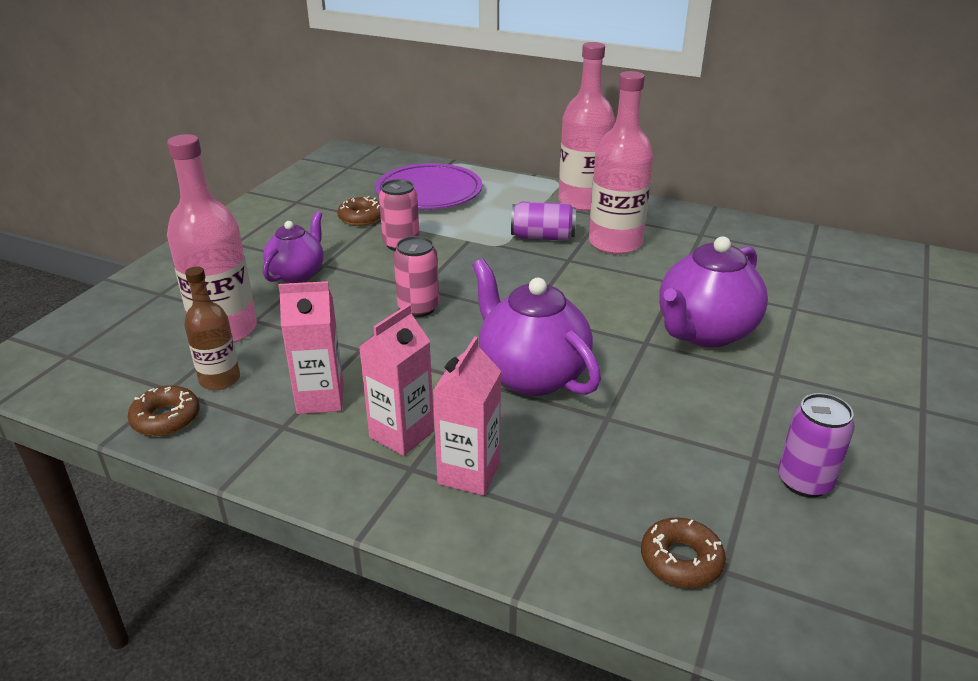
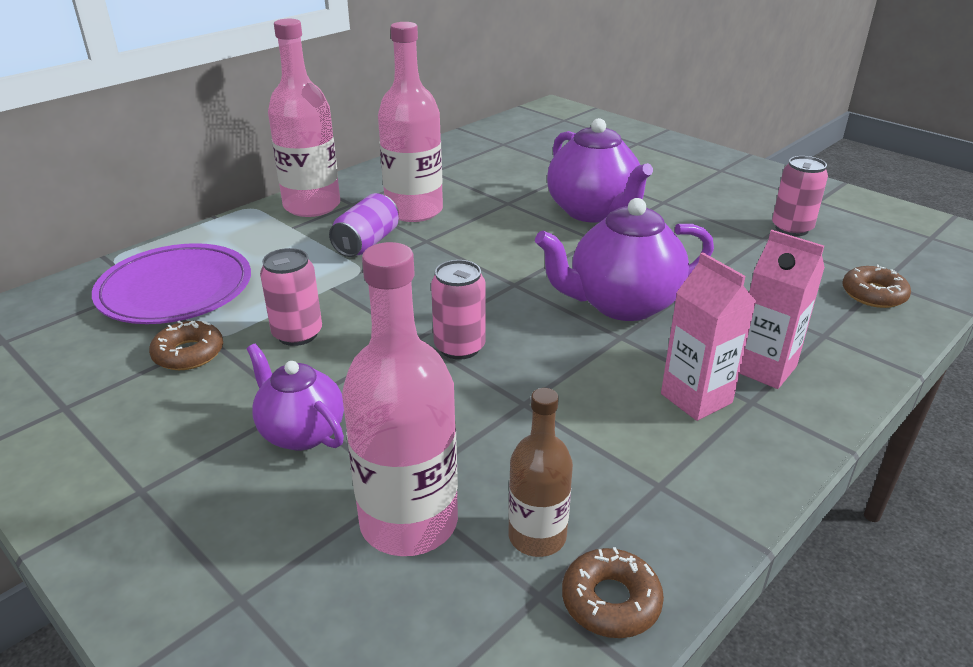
camera: 70 degrees left, 0 degrees up
(320, 399) = (614, 448): pink carton -> none
(804, 481) = (791, 228): purple can -> pink can

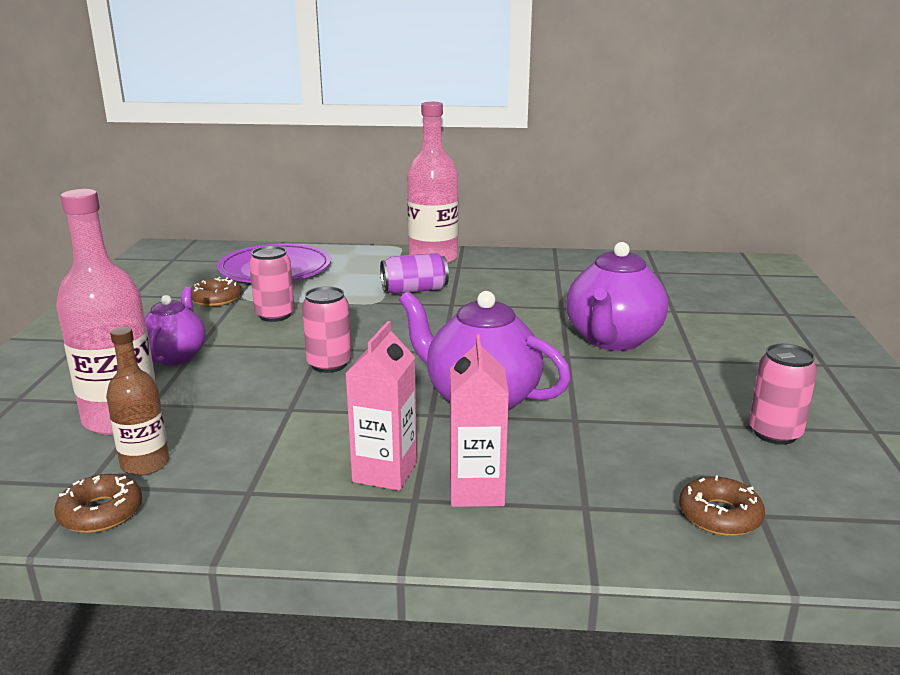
camera: 50 degrees right, 10 degrees down
(414, 211) = (485, 286): pink bottle -> none

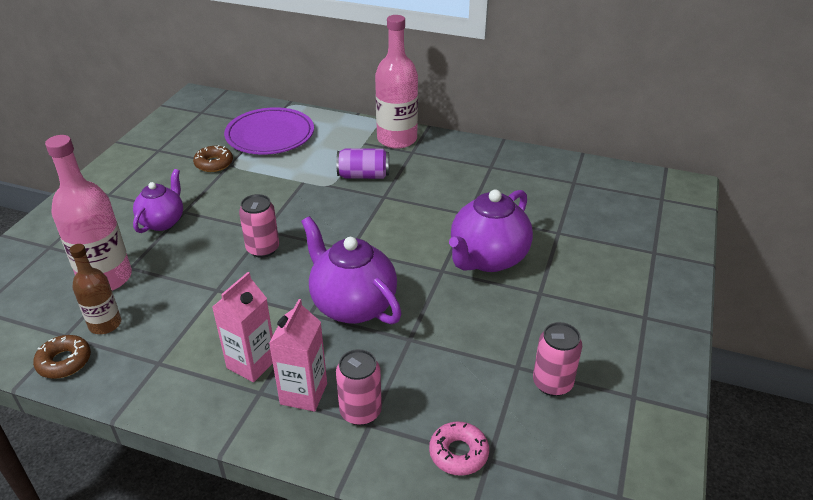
camera: 15 degrees right, 15 degrees up
(275, 315) = (248, 188): pink can -> pink can (360, 411)
(719, 515) = (458, 453): brown donut -> pink donut

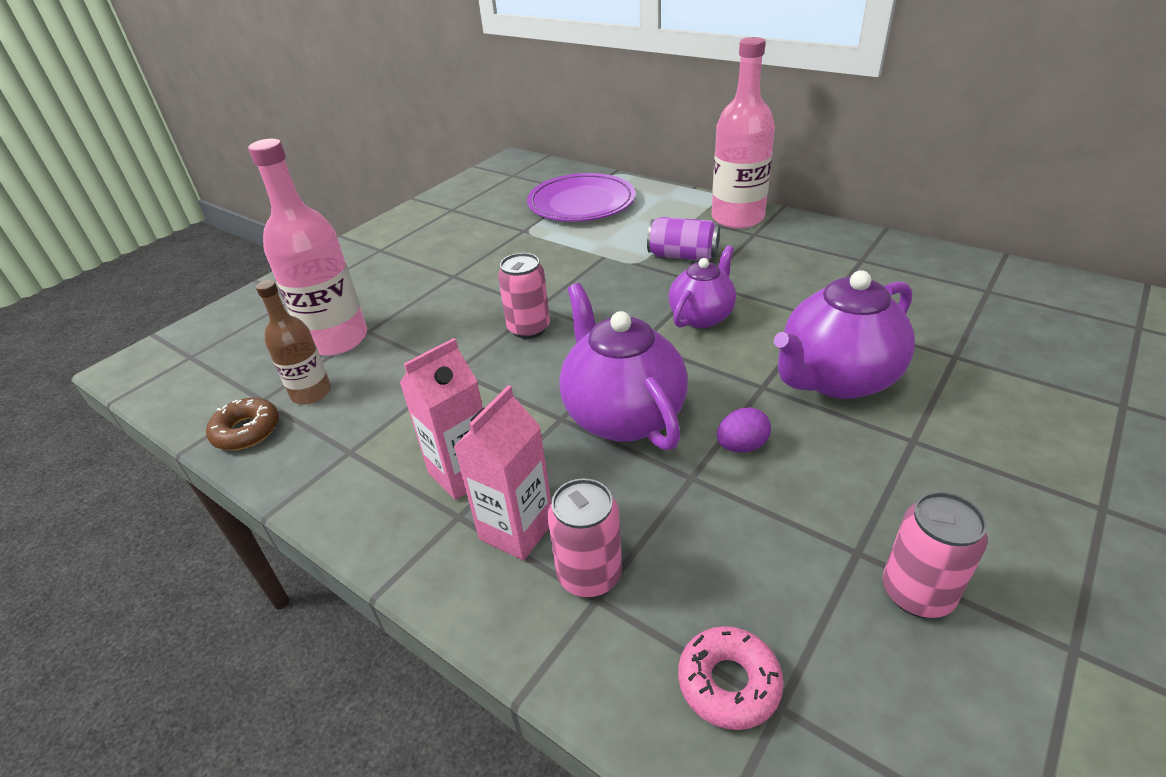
camera: 20 degrees right, 0 degrees up
(163, 221) = (425, 284): purple teapot -> purple teapot (702, 316)
(214, 163) = (506, 228): brown donut -> none
(436, 313) = (741, 446): none -> purple egg

